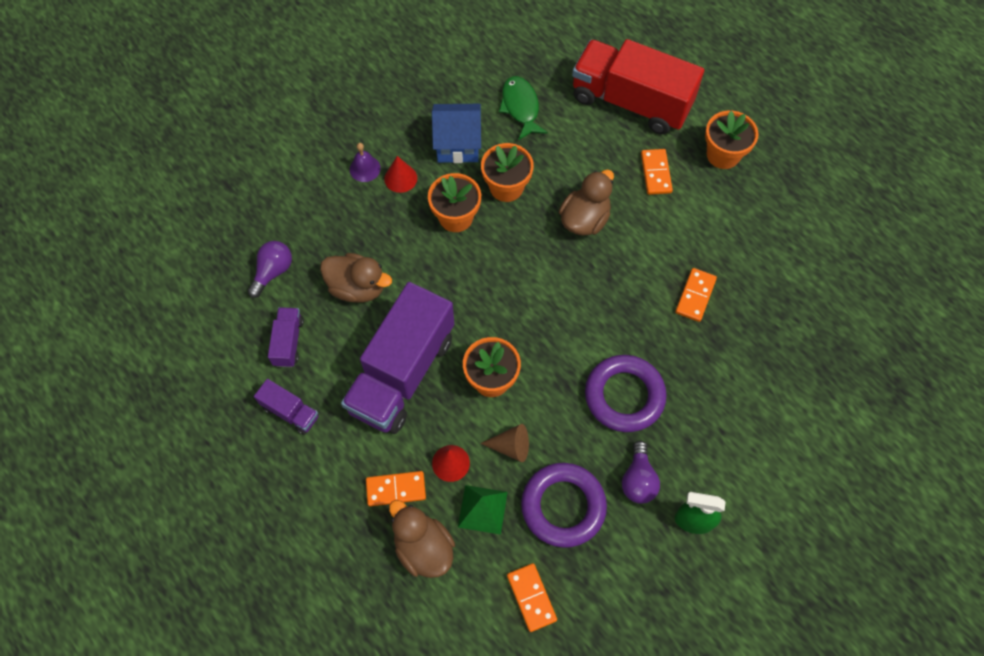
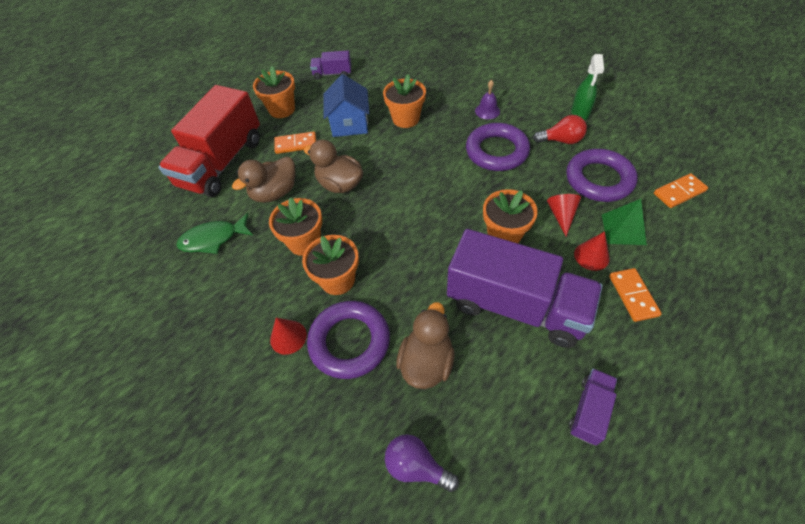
camera: 90 degrees left, 10 degrees down
(288, 342) = (506, 428): purple truck -> purple truck (332, 74)
(365, 168) = (272, 377): purple bell -> purple bell (487, 111)
(387, 227) = (349, 342): none -> purple ring
(423, 548) = (676, 267): brown duck -> brown duck (275, 193)
(458, 144) = (250, 287): blue house -> blue house (349, 124)
(511, 446) = (561, 215): brown cone -> red cone
(638, 480) = (561, 140): purple light bulb -> red light bulb
(695, 296) = (406, 119): orange domino -> orange flower pot

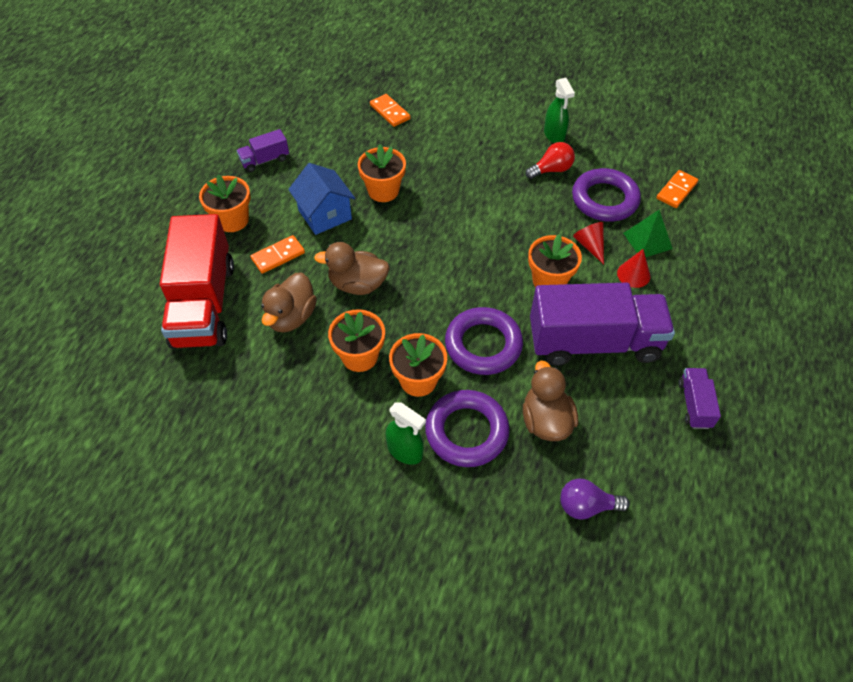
camera: 30 degrees left, 0 degrees up
(213, 239) = (256, 389): green fish -> none
(288, 337) = (405, 451): red cone -> green spray bottle
(487, 111) = (463, 158): purple bell -> none
(496, 151) = (497, 199): purple ring -> purple ring (483, 345)
(633, 296) = (682, 297): orange domino -> orange domino (390, 112)

